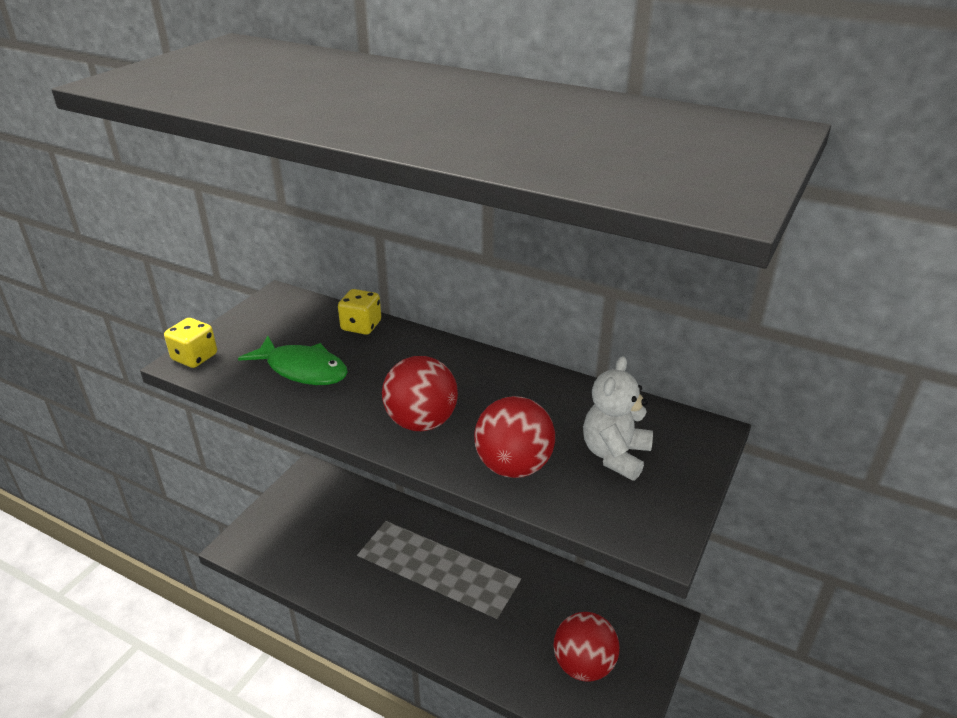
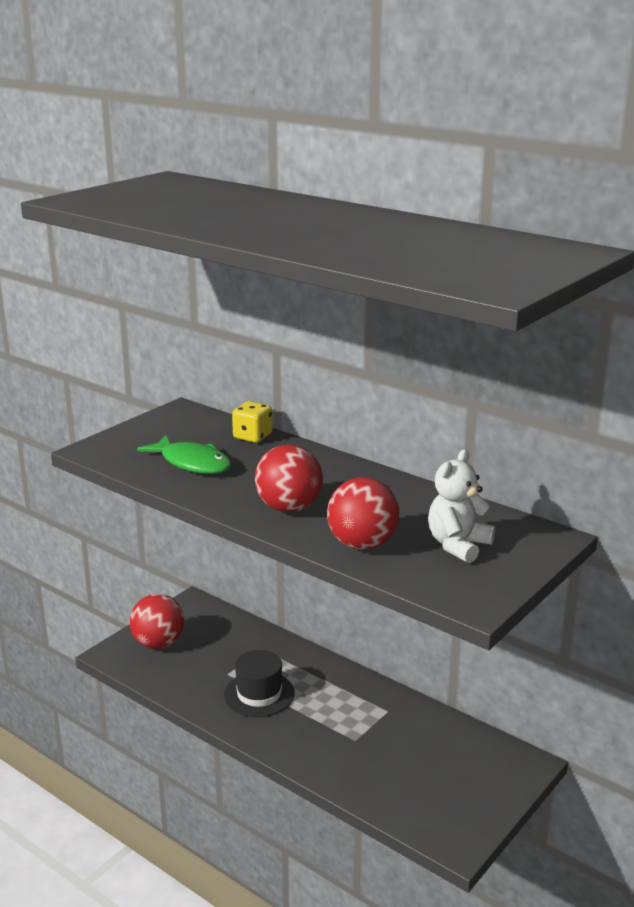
camera: 10 degrees right, 10 degrees down
(195, 357) = (99, 447): yellow dice -> none
(392, 575) = (259, 694): none -> black hat
(583, 665) = (433, 787): red ball -> red ball (158, 643)

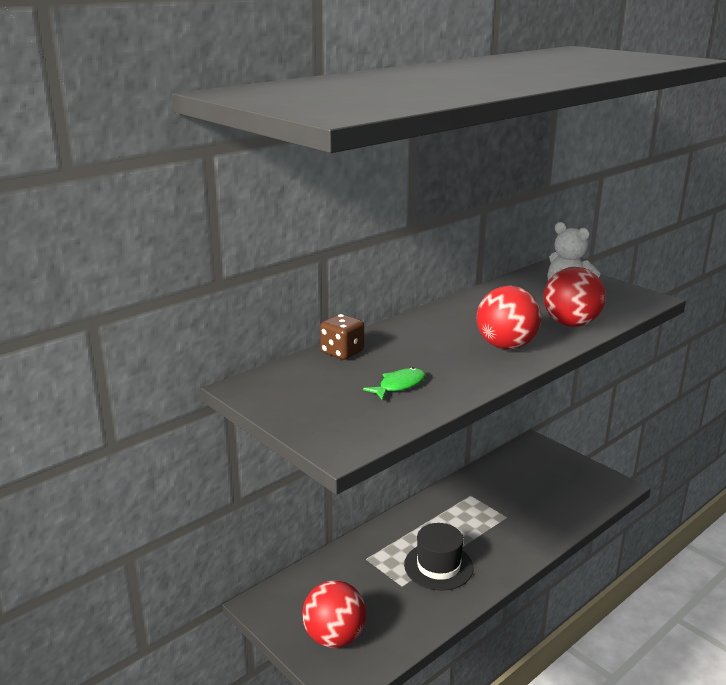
camera: 80 degrees left, 0 degrees up
(192, 463) = (399, 385): green fish -> green fish, size x0.60
(252, 436) = (342, 352): yellow dice -> brown dice

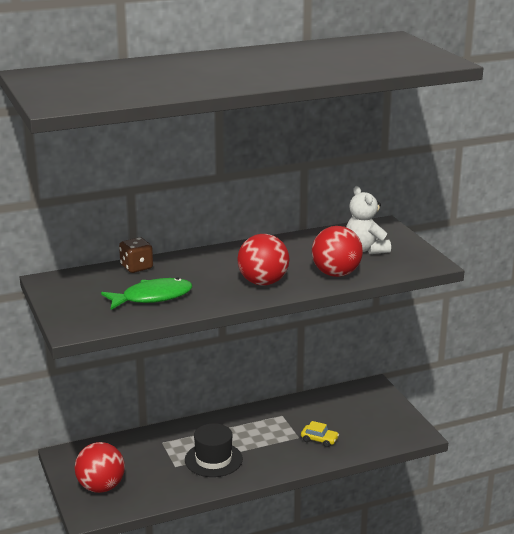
camera: 20 degrees right, 0 degrees up
(399, 385) = (152, 297): green fish -> green fish, size x1.67
(529, 515) = (319, 440): none -> yellow car

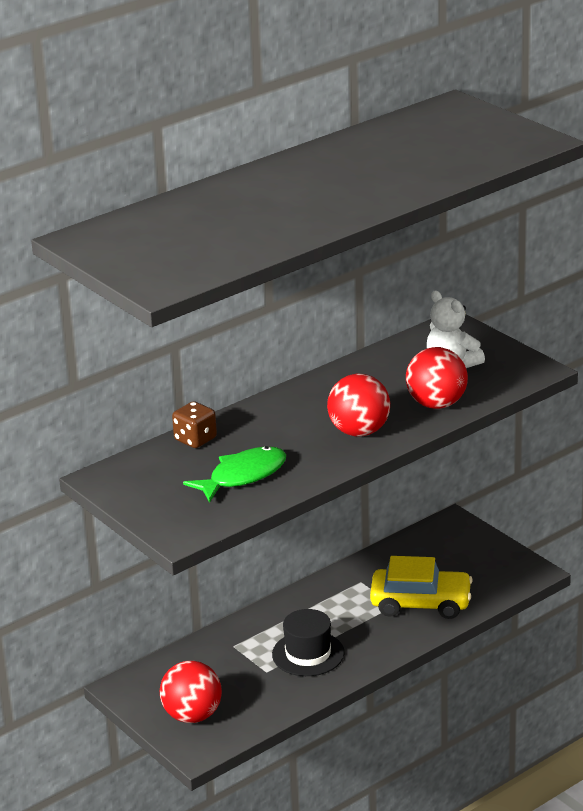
camera: 15 degrees left, 5 degrees up
(319, 440) = (421, 603): yellow car -> yellow car, size x2.21

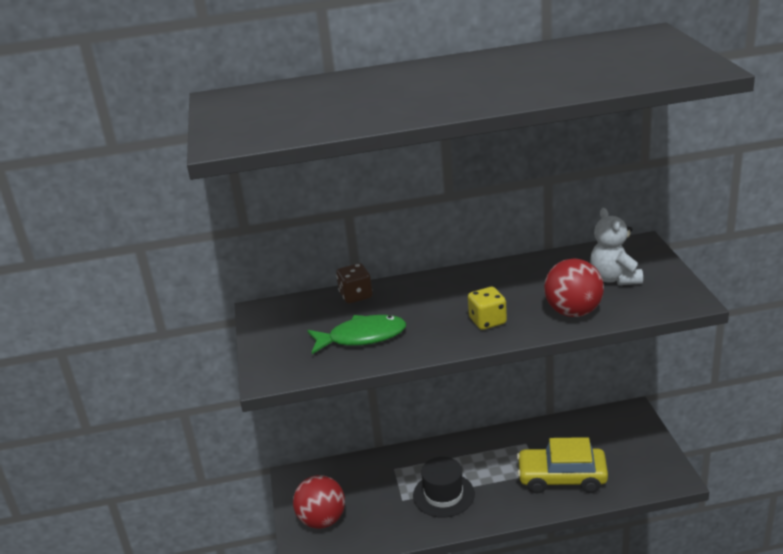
camera: 30 degrees right, 0 degrees up
(359, 432) = (487, 321): red ball -> yellow dice
(421, 603) = (562, 478): yellow car -> yellow car turned 150 degrees clockwise

